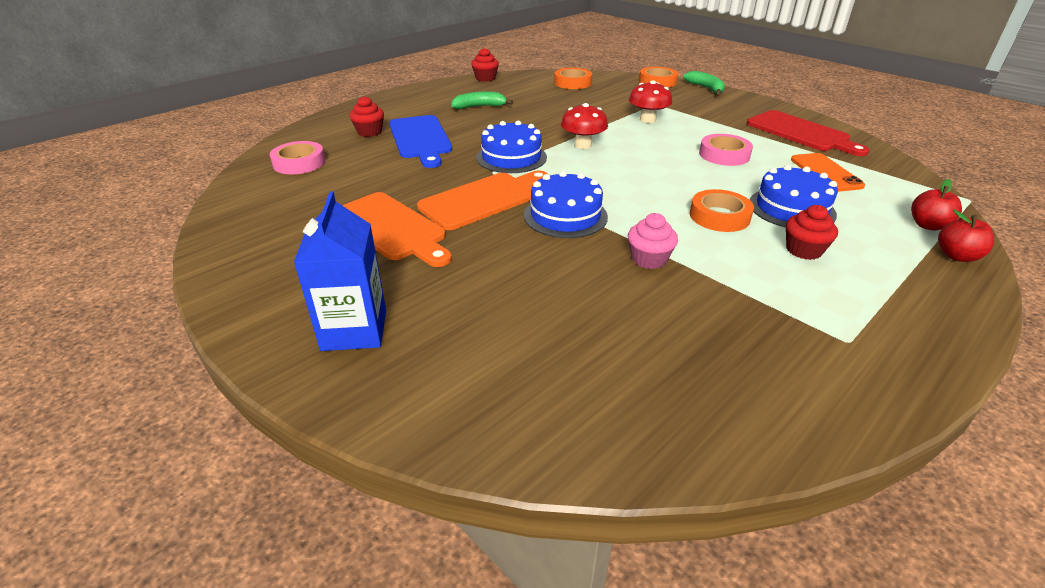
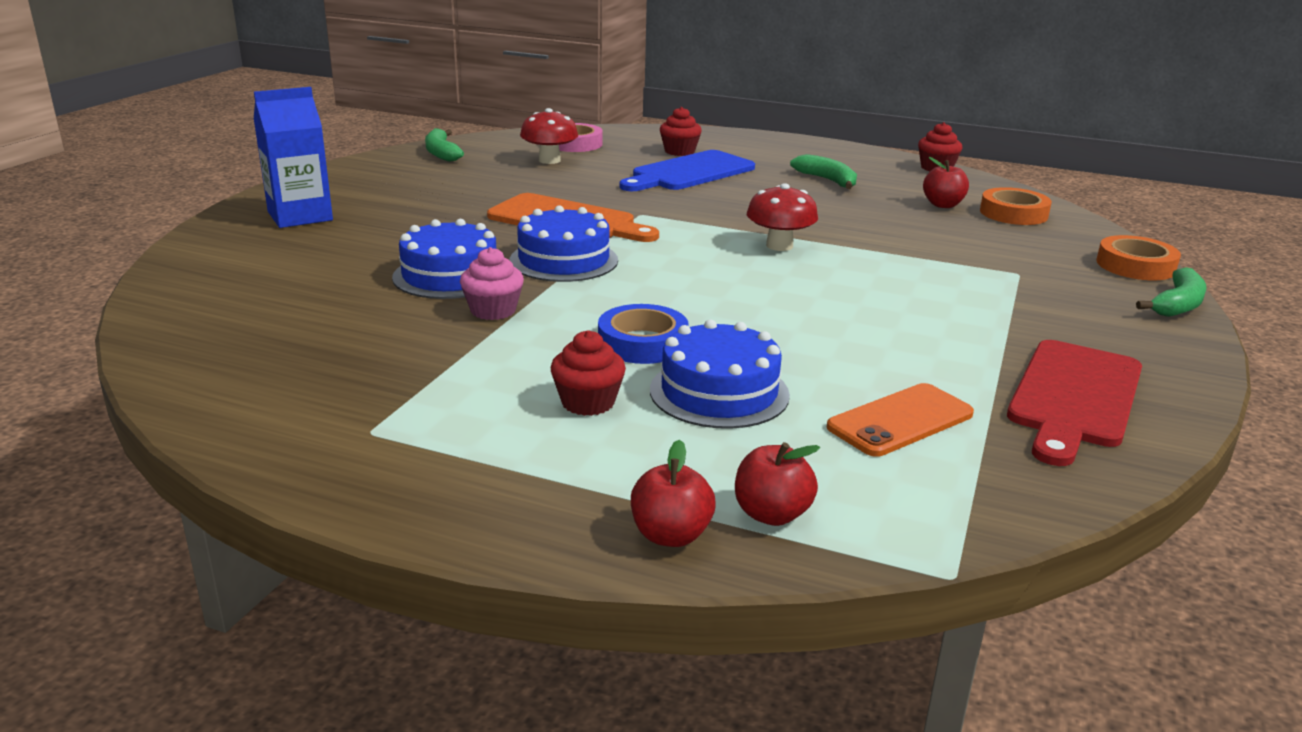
camera: 65 degrees right, 10 degrees down
(244, 224) = (441, 153): none -> green banana
(391, 228) = (473, 197): orange cutting board -> none
(511, 157) = (691, 217): blue cake -> blue cake (450, 275)
(547, 92) = (943, 205): none -> red apple
(647, 119) = (937, 274): red mushroom -> red mushroom (549, 160)
(719, 216) = (642, 343): orange tape -> blue tape
(724, 155) = (868, 335): pink tape -> none

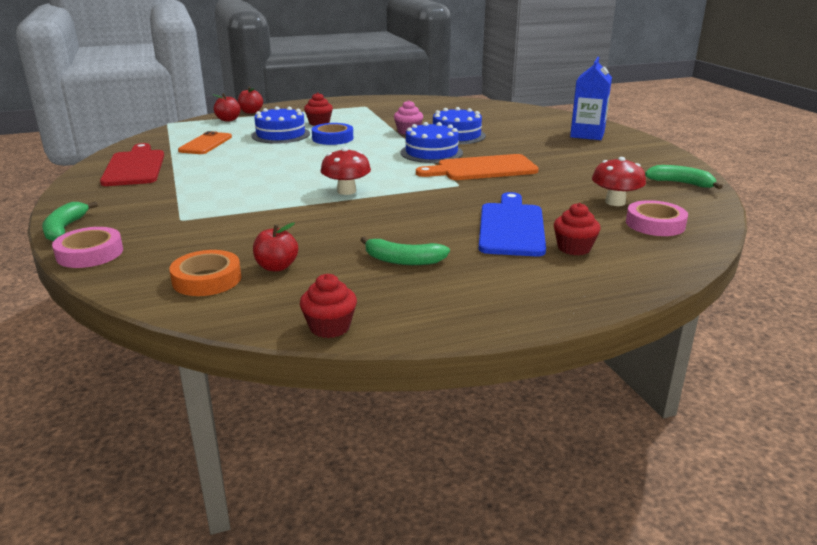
camera: 140 degrees right, 0 degrees up
(1135, 266) = (90, 253): orange tape -> pink tape

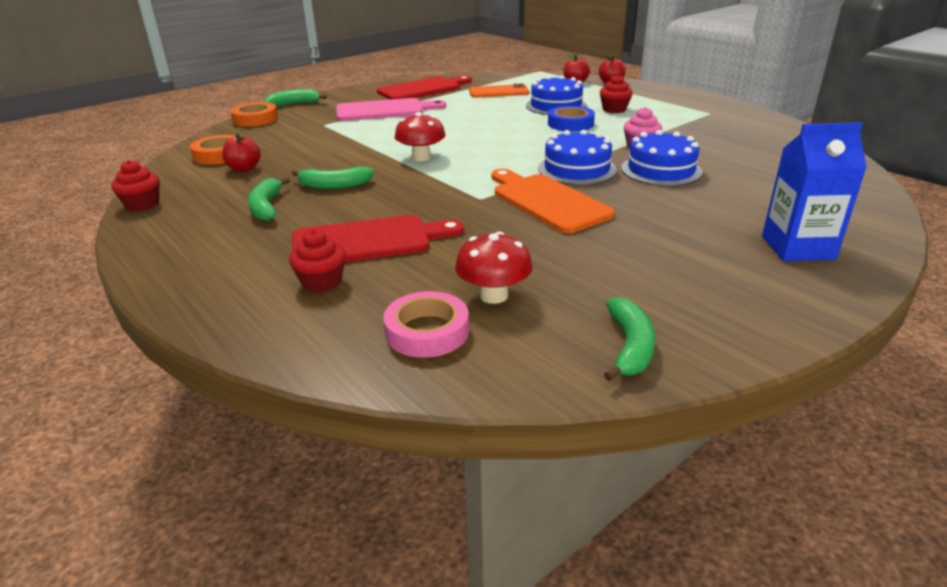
camera: 70 degrees right, 5 degrees up
(90, 253) = (255, 119): pink tape -> orange tape
(180, 189) = (384, 110): none -> pink cutting board
(378, 229) = (334, 185): none -> green banana
(511, 227) = (368, 241): blue cutting board -> red cutting board

